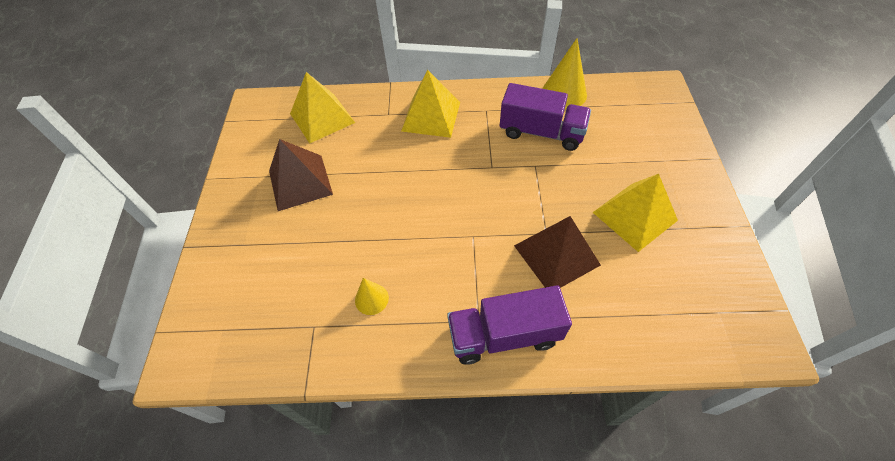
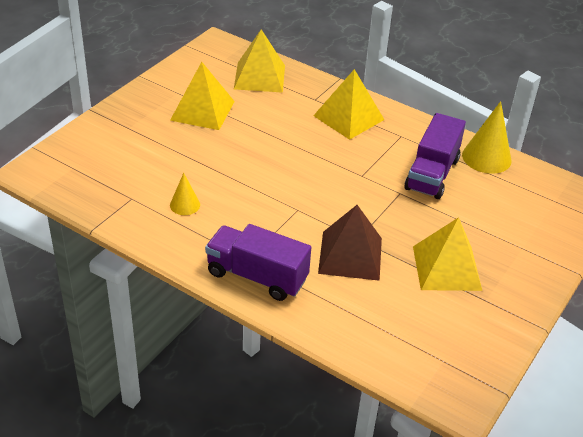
camera: 30 degrees right, 15 degrees down
(300, 182) = (202, 110): brown pyramid -> yellow pyramid
(541, 132) = (432, 174): purple truck -> purple truck turned 60 degrees clockwise

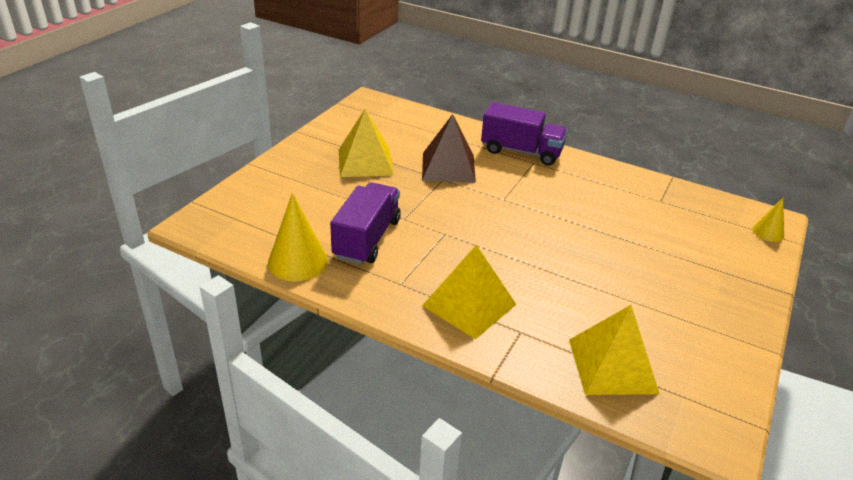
camera: 175 degrees right, 5 degrees down
(185, 205) = (609, 197): yellow cone -> yellow cone (768, 232)
(202, 110) = (657, 301): yellow pyramid -> none

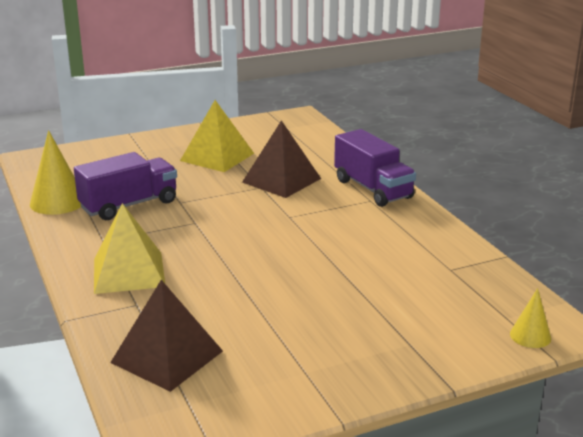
camera: 40 degrees right, 10 degrees down
(612, 365) = (167, 356): yellow pyramid -> brown pyramid

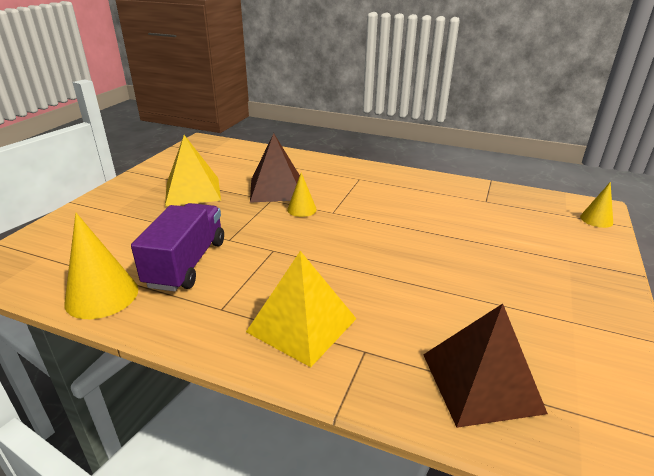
camera: 45 degrees left, 5 degrees up
(269, 204) = (301, 209): none -> yellow cone
(373, 189) = (346, 171): purple truck -> none

